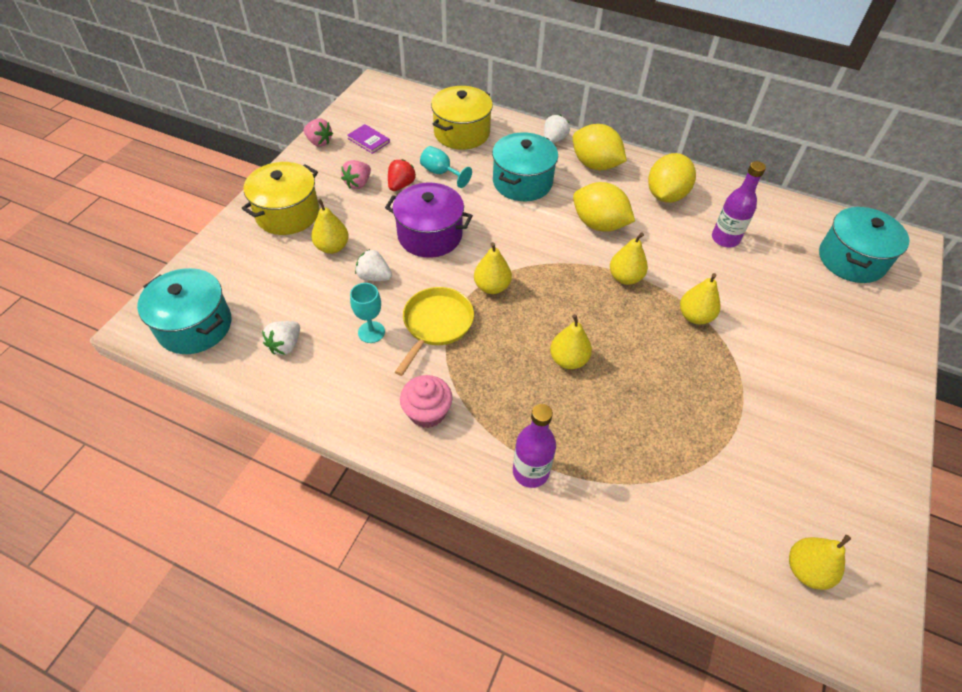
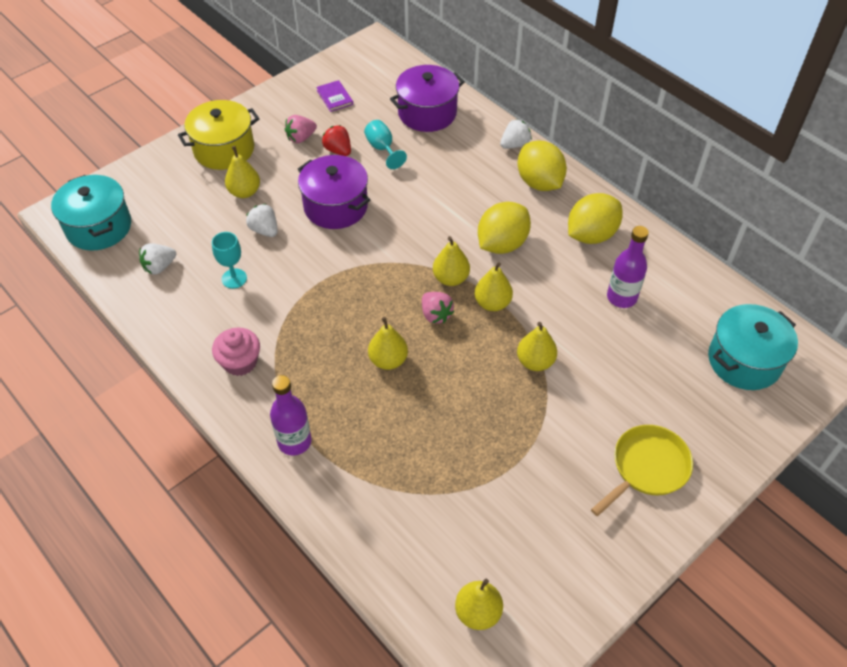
camera: 25 degrees right, 0 degrees up
(319, 142) = (289, 87): pink strawberry -> pink strawberry (436, 315)
(401, 185) = (338, 150): red strawberry -> red strawberry turned 90 degrees counterclockwise
(436, 324) = (292, 290): yellow pan -> yellow pan (647, 468)
(461, 133) = (427, 113): yellow pot -> purple pot
(492, 287) = (362, 272): yellow pear -> yellow pear (450, 278)
(522, 182) = (454, 180): turquoise pot -> none
(599, 224) = (502, 244): yellow lemon -> yellow lemon turned 75 degrees clockwise

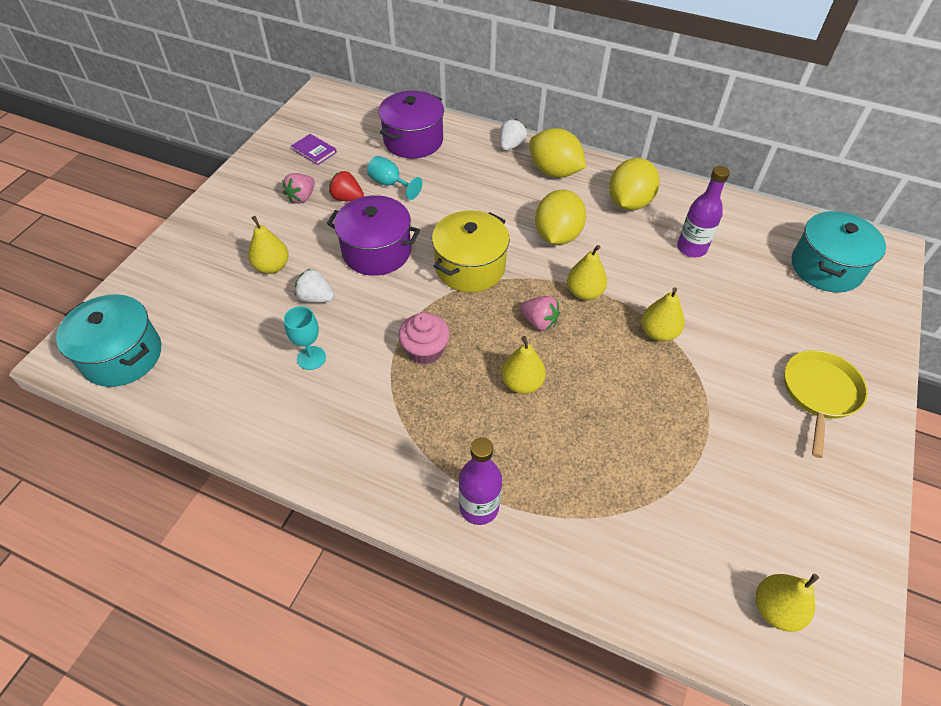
camera: 25 degrees left, 0 degrees up
(159, 267) = (219, 374): white strawberry -> none
(224, 149) = (225, 231): yellow pot -> yellow pot (470, 267)
(240, 362) = (369, 444): pink cupcake -> pink cupcake (425, 350)
(450, 278) = (531, 283): yellow pear -> none

